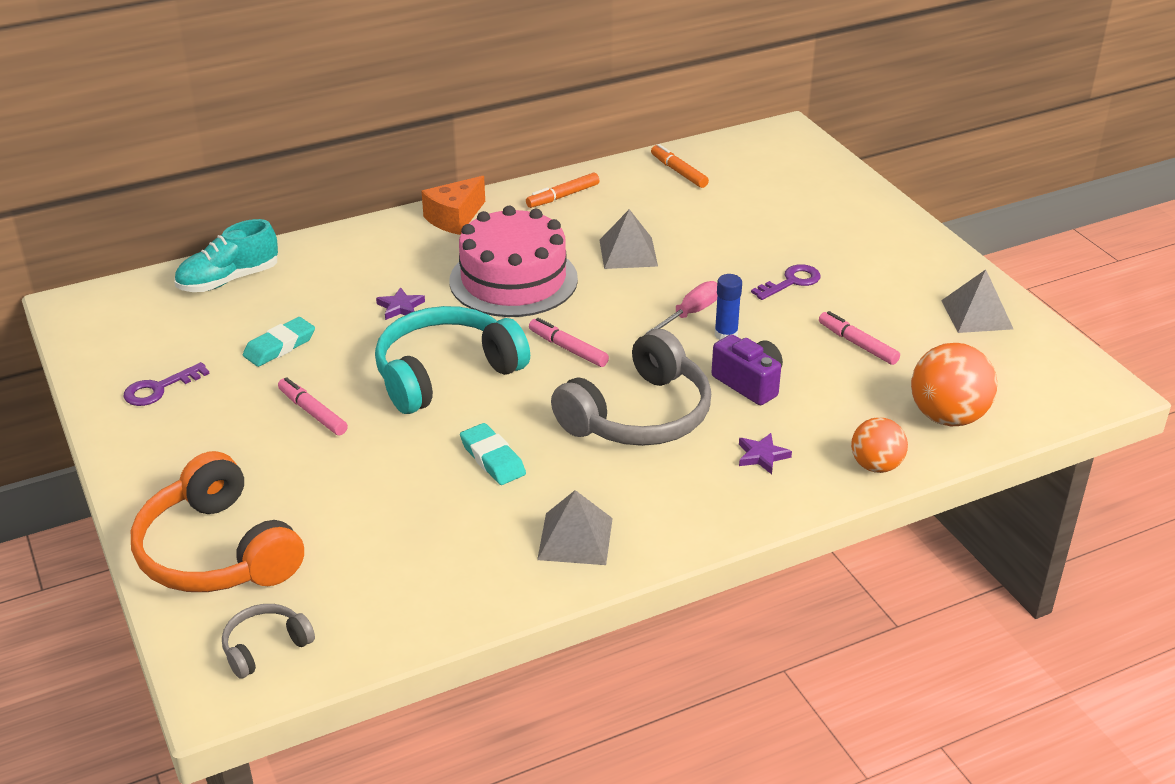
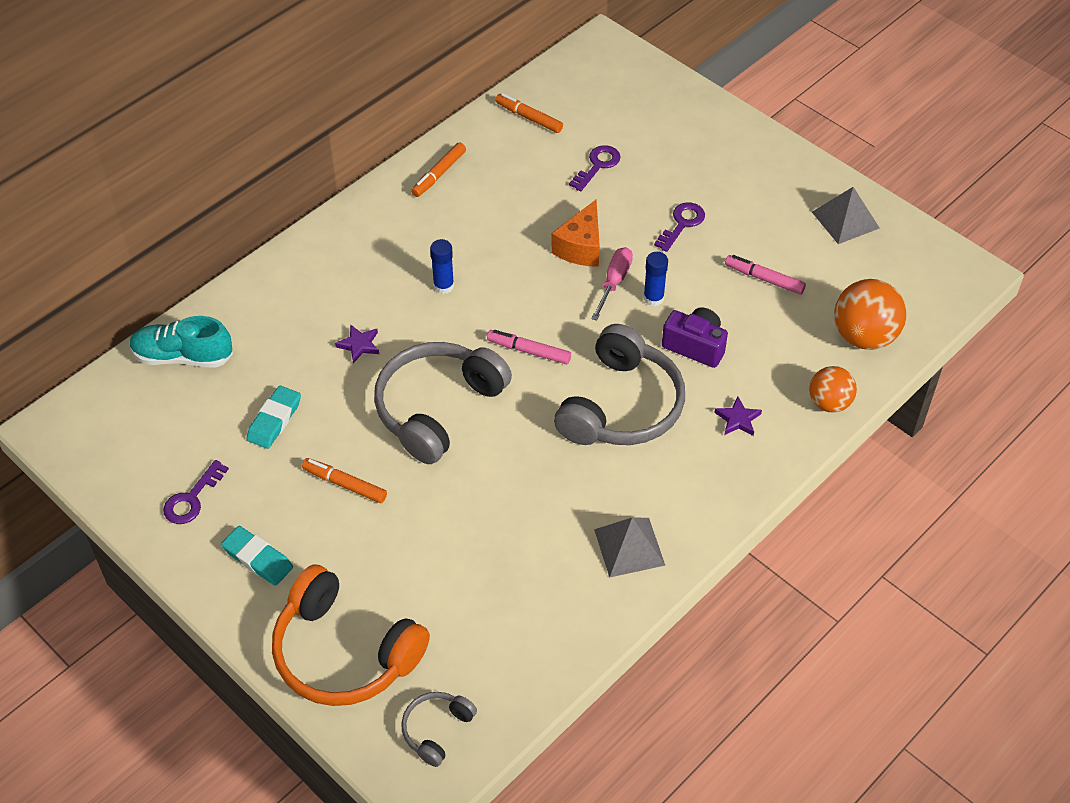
camera: 20 degrees left, 15 degrees up
(229, 280) = (183, 357): turquoise shoe -> turquoise shoe turned 60 degrees clockwise
(312, 412) = (345, 484): pink marker -> orange marker
(445, 373) = (438, 408): turquoise headphones -> grey headphones
(454, 218) = (353, 226): orange cheese -> orange cheese (581, 247)
(492, 459) = (523, 487): turquoise eraser -> turquoise eraser (258, 559)
(513, 280) = (443, 286): pink cake -> blue glue stick
(628, 253) = (529, 227): grey pyramid -> none
(727, 220) = (597, 166): none -> purple key

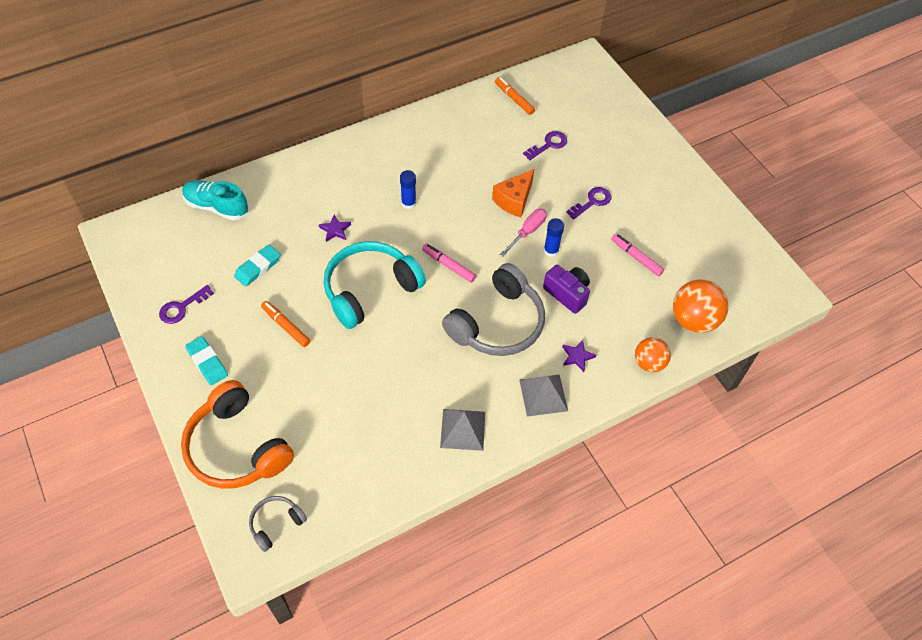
camera: 15 degrees right, 5 degrees up
(438, 408) = (370, 289): grey headphones -> turquoise headphones
(439, 174) = (437, 124): orange marker -> none
(845, 220) = (712, 229): grey pyramid -> grey pyramid (543, 395)

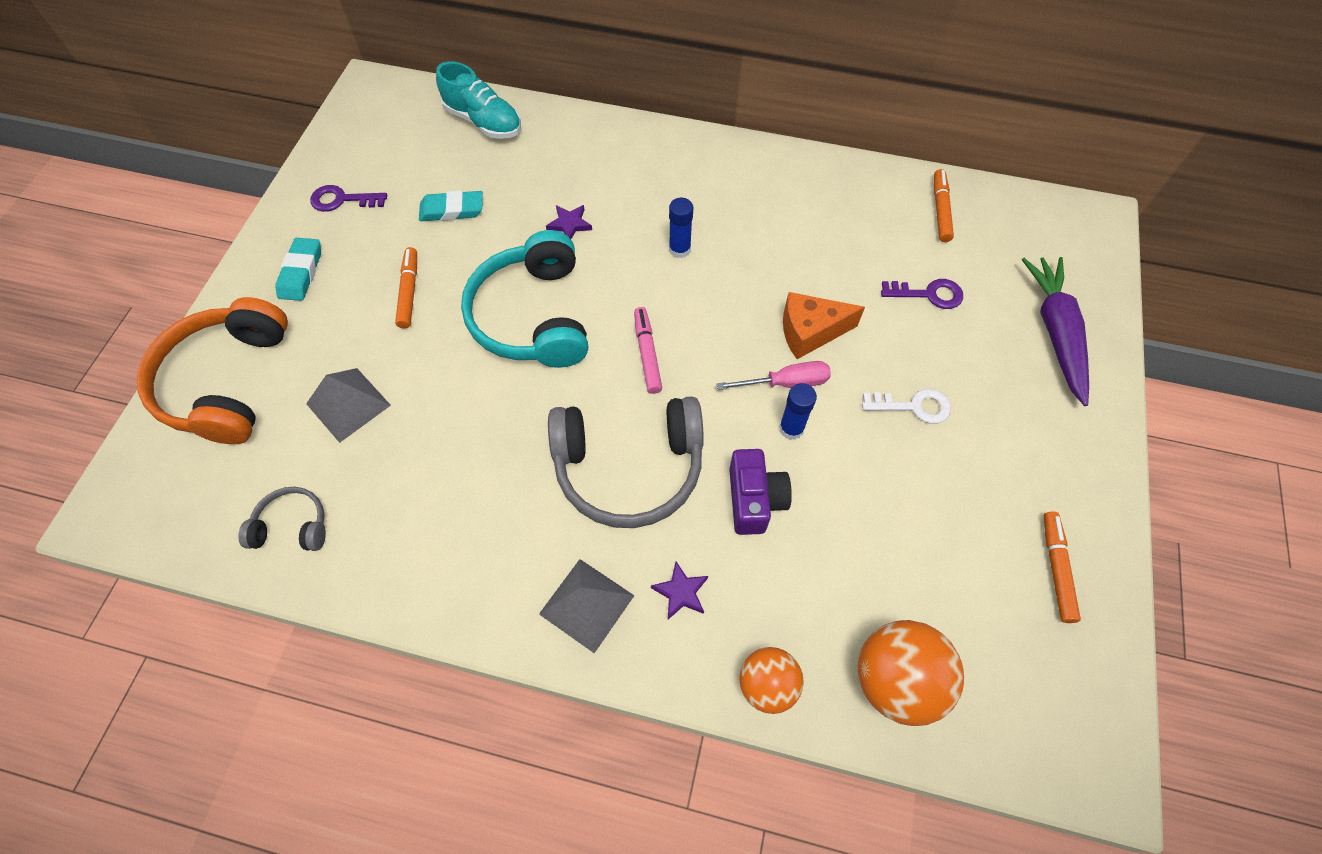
camera: 45 degrees right, 5 degrees up
(217, 207) = (483, 121): turquoise shoe -> turquoise shoe turned 150 degrees clockwise
(276, 524) = (167, 496): grey headphones -> grey headphones (292, 526)
(370, 289) = (533, 316): turquoise headphones -> turquoise headphones turned 105 degrees counterclockwise
(463, 429) = (451, 563): grey pyramid -> grey pyramid (348, 404)
(592, 202) = (913, 406): purple key -> white key
(618, 126) = (1055, 333): none -> purple carrot
(636, 257) = (900, 525): pink marker -> none
(709, 229) = (1056, 569): none -> orange marker

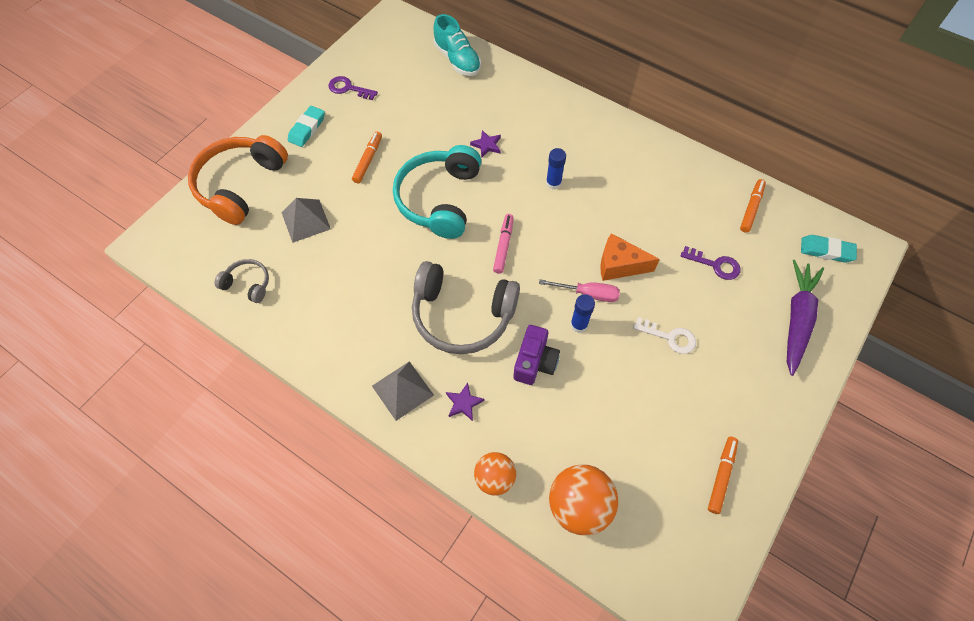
camera: 20 degrees right, 0 degrees up
(452, 210) = (414, 114): turquoise eraser -> turquoise eraser (826, 251)

